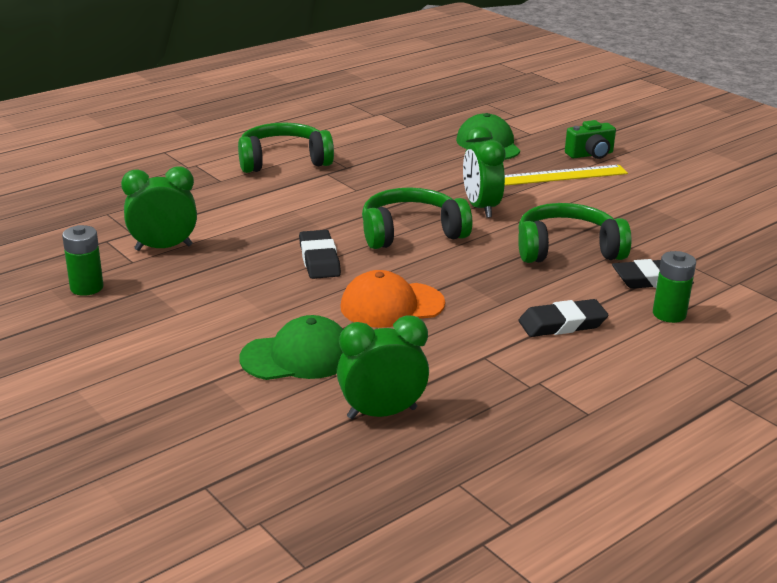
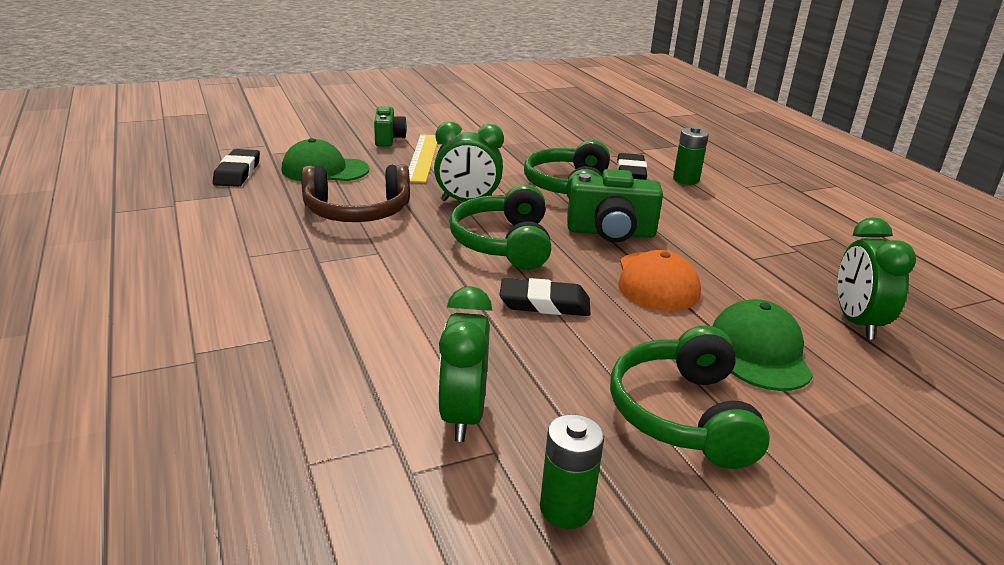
camera: 75 degrees left, 0 degrees up
(283, 161) = (252, 282): green headphones -> green headphones (682, 414)
(418, 170) = (357, 212): none -> brown headphones
(477, 278) = (611, 232): none -> green camera
(562, 324) = (698, 217): black eraser -> black eraser (237, 173)

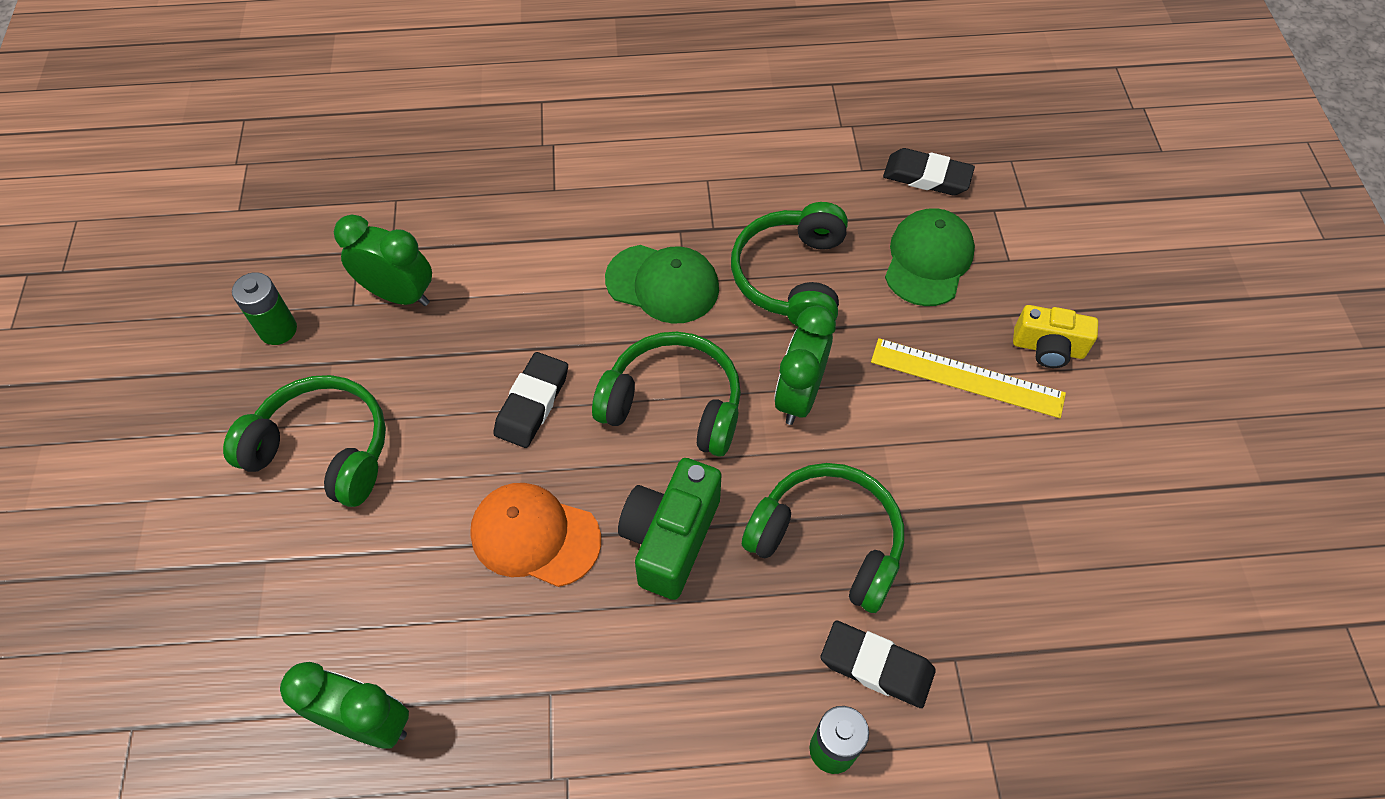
camera: 110 degrees right, 30 degrees up
(357, 212) = (791, 277): brown headphones -> green headphones
(388, 139) = (1048, 348): green camera -> yellow camera
(759, 351) = (370, 571): green cap -> green cap (662, 284)

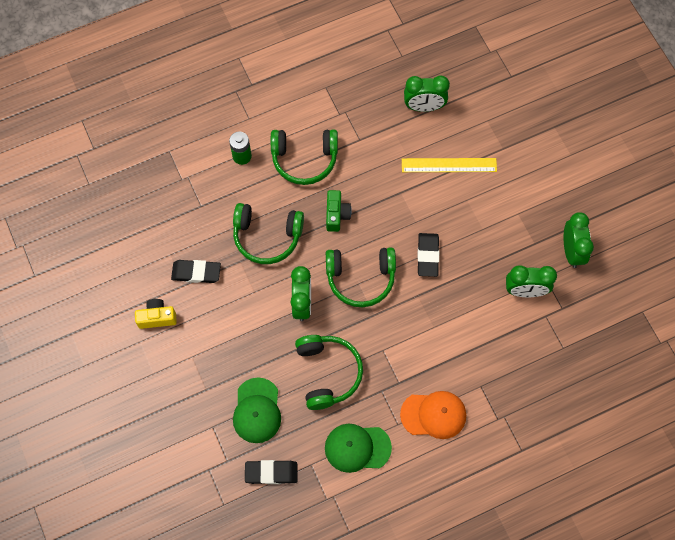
camera: 160 degrees right, 10 degrees up
(278, 330) = (571, 251): green battery -> green clock
(324, 449) = (510, 201): green headphones -> green headphones (304, 159)
(535, 536) = (395, 196): orange cap -> orange cap (433, 415)
(662, 284) = (394, 344): green cap -> green cap (357, 448)
(670, 538) = (336, 215): green camera -> green camera, size x0.66
(876, 666) = (232, 192): black eraser -> black eraser (196, 272)
(967, 378) = (221, 342): yellow ruler -> yellow ruler (449, 165)
(1048, 348) = (183, 375): yellow camera -> yellow camera (157, 317)

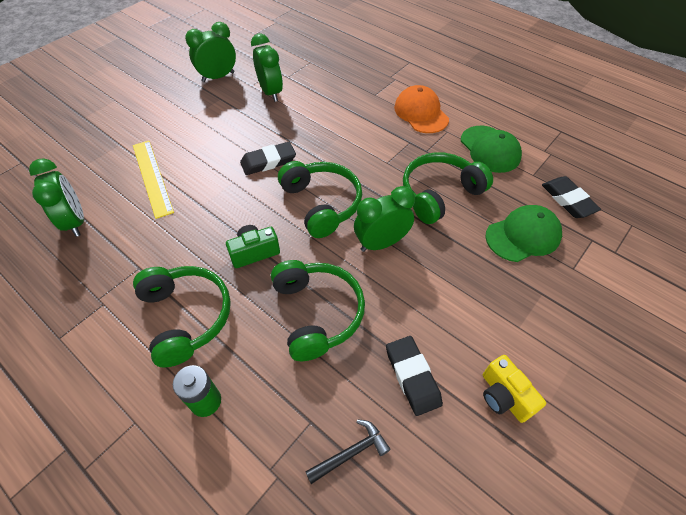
camera: 115 degrees left, 15 degrees down
(173, 219) = (351, 452): none -> black hammer

